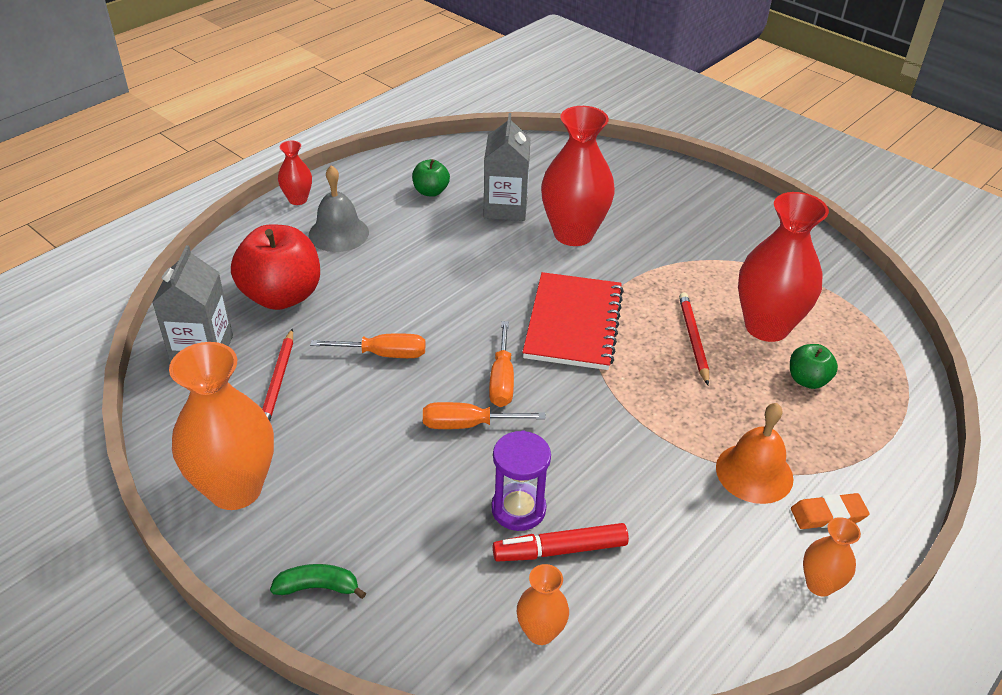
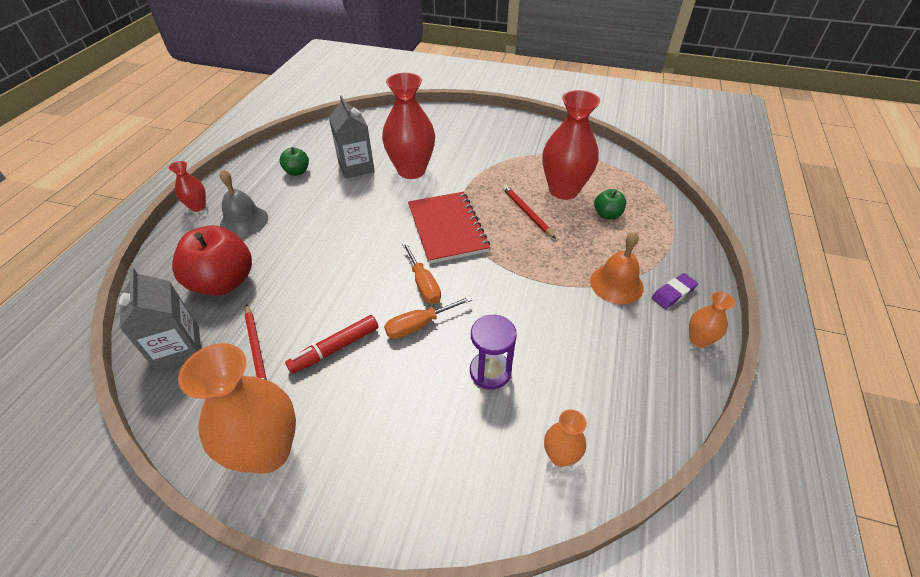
camera: 25 degrees left, 5 degrees up
(318, 587) = (381, 502): green banana -> none
(383, 354) = (328, 297): orange screwdriver -> none
(560, 550) = (535, 389): red marker -> red marker (335, 348)
(828, 515) = (673, 293): orange eraser -> purple eraser

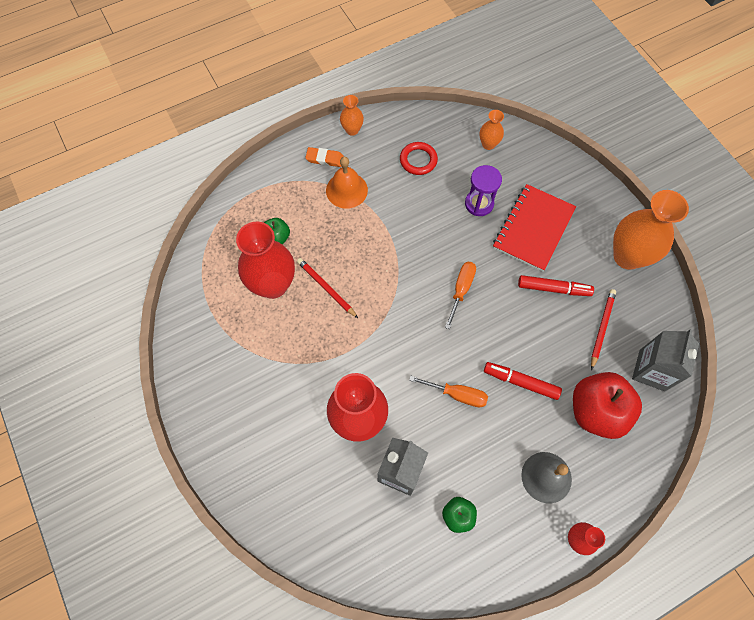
camera: 135 degrees left, 20 degrees up
(309, 259) = (520, 382): none -> red marker
(419, 325) = (491, 263): orange screwdriver -> orange screwdriver (457, 394)
(447, 228) = (398, 324): red notebook -> red notebook (533, 228)
(527, 213) = (326, 288): red pencil -> red pencil turned 120 degrees clockwise
(601, 365) = (418, 160): none -> red ring
(673, 293) = (324, 159): purple eraser -> orange eraser

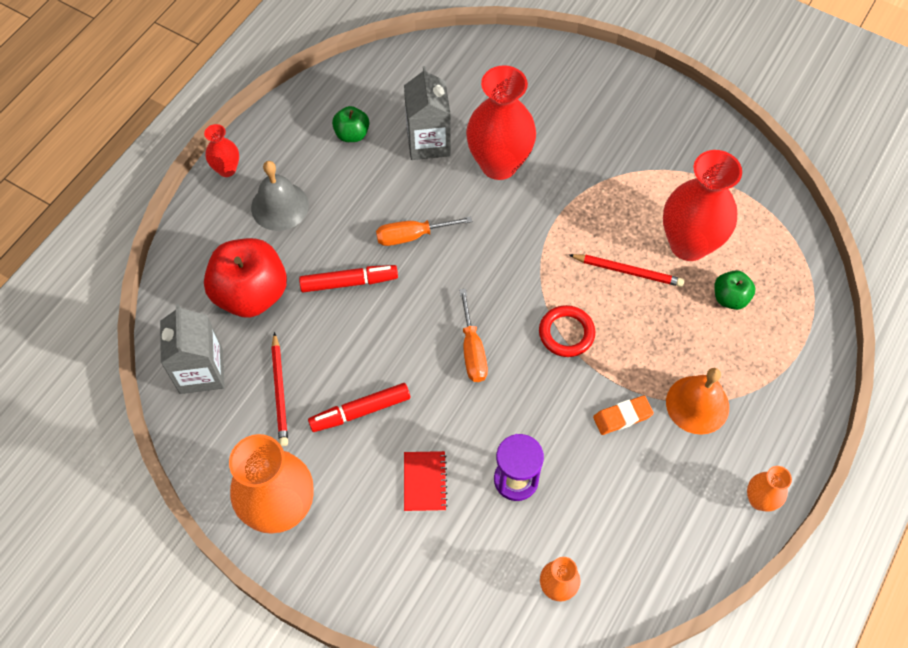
camera: 150 degrees right, 5 degrees down
(324, 159) = (759, 433): orange eraser -> orange eraser (622, 417)
(418, 160) = (637, 502): red ring -> red ring (566, 333)
(533, 228) = (425, 482): red notebook -> red notebook, size x0.50

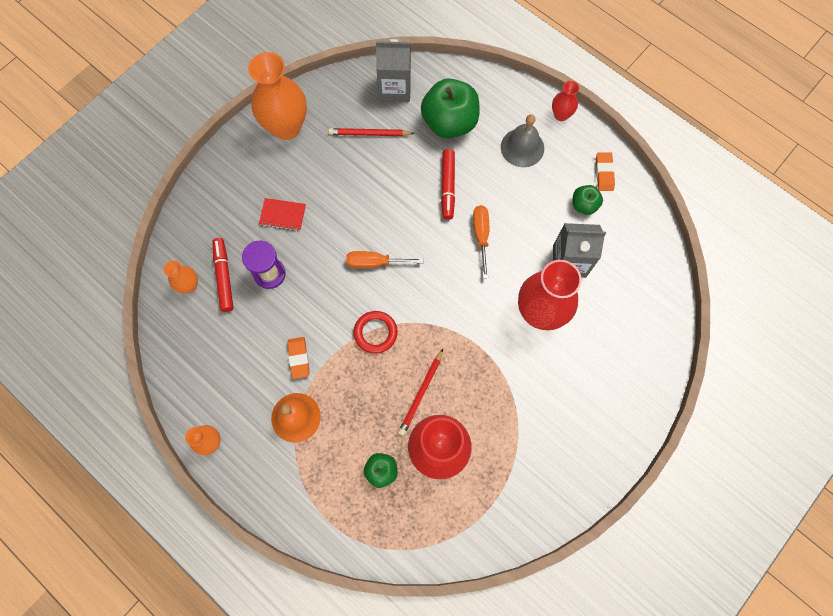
camera: 100 degrees right, 10 degrees up
(251, 294) = (449, 122): red apple -> green apple
(305, 118) = (604, 173): none -> orange eraser
(360, 411) = (344, 182): red marker -> red marker (224, 277)

